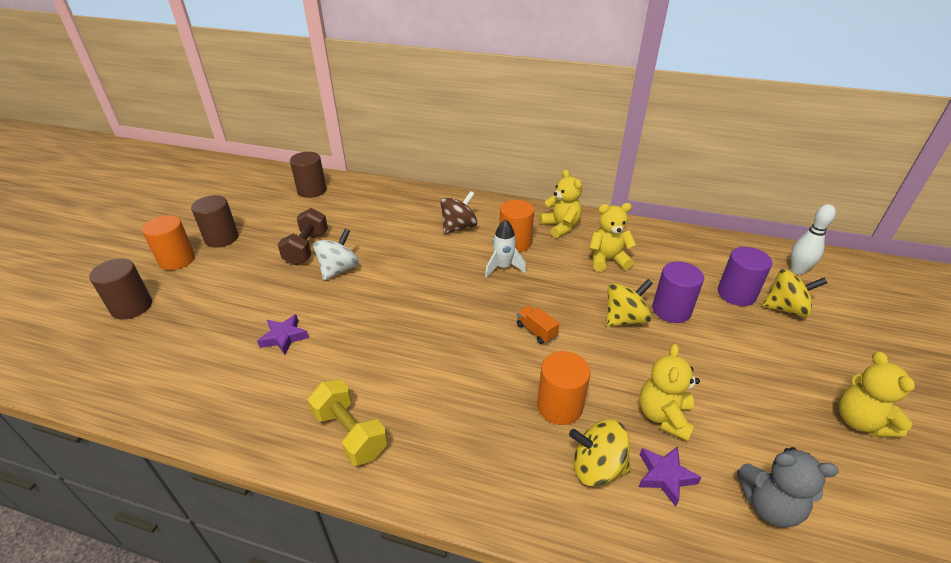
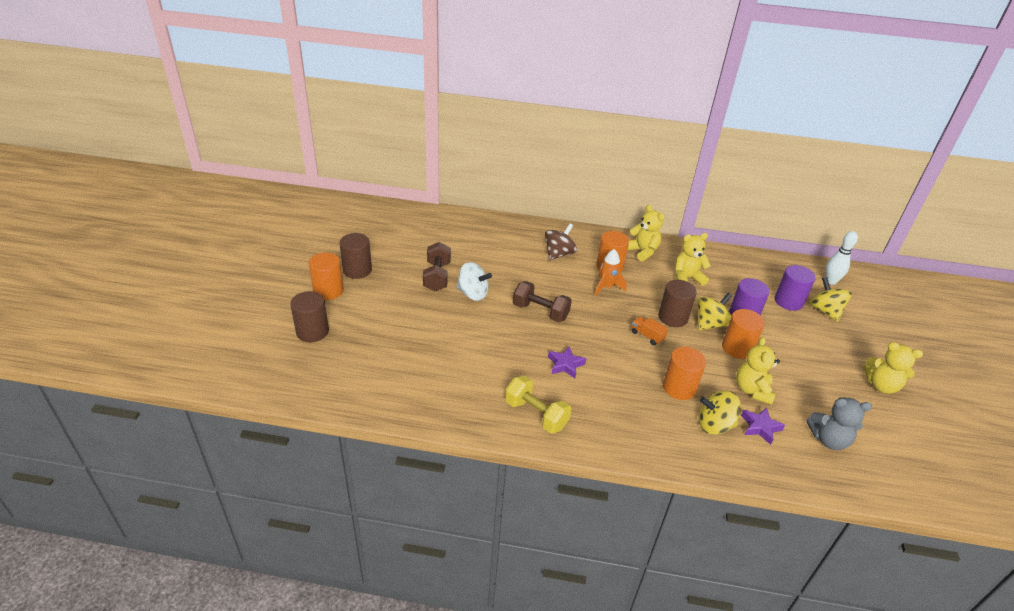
camera: 10 degrees left, 0 degrees up
(284, 337) = (453, 350): purple star -> purple star (565, 365)
(312, 190) = (416, 223): brown cylinder -> brown cylinder (673, 317)
(339, 269) = (473, 294): white spinning top -> white spinning top turned 90 degrees clockwise
(411, 294) = (540, 312): none -> brown dumbbell
(503, 267) = (606, 287): white rocket -> orange rocket
(654, 353) = (737, 348): none -> orange cylinder
(785, 308) = (825, 311): yellow spinning top -> yellow spinning top turned 105 degrees counterclockwise
(860, 421) = (881, 386): yellow teddy bear -> yellow teddy bear turned 45 degrees counterclockwise

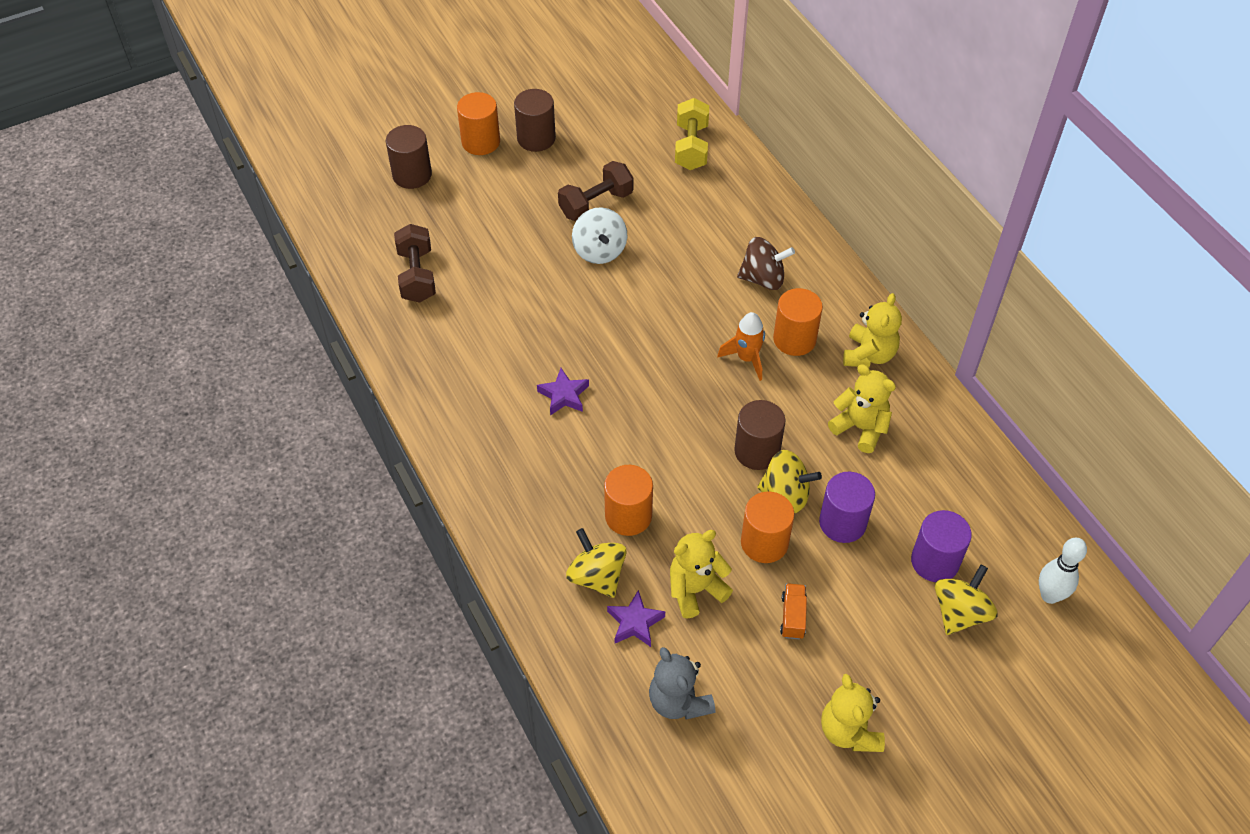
camera: 55 degrees right, 15 degrees up
(536, 414) = (464, 412): yellow dumbbell -> yellow dumbbell (691, 147)
(540, 312) = (632, 324): brown dumbbell -> brown dumbbell (417, 275)
(647, 336) = (692, 443): orange truck -> orange truck (793, 617)

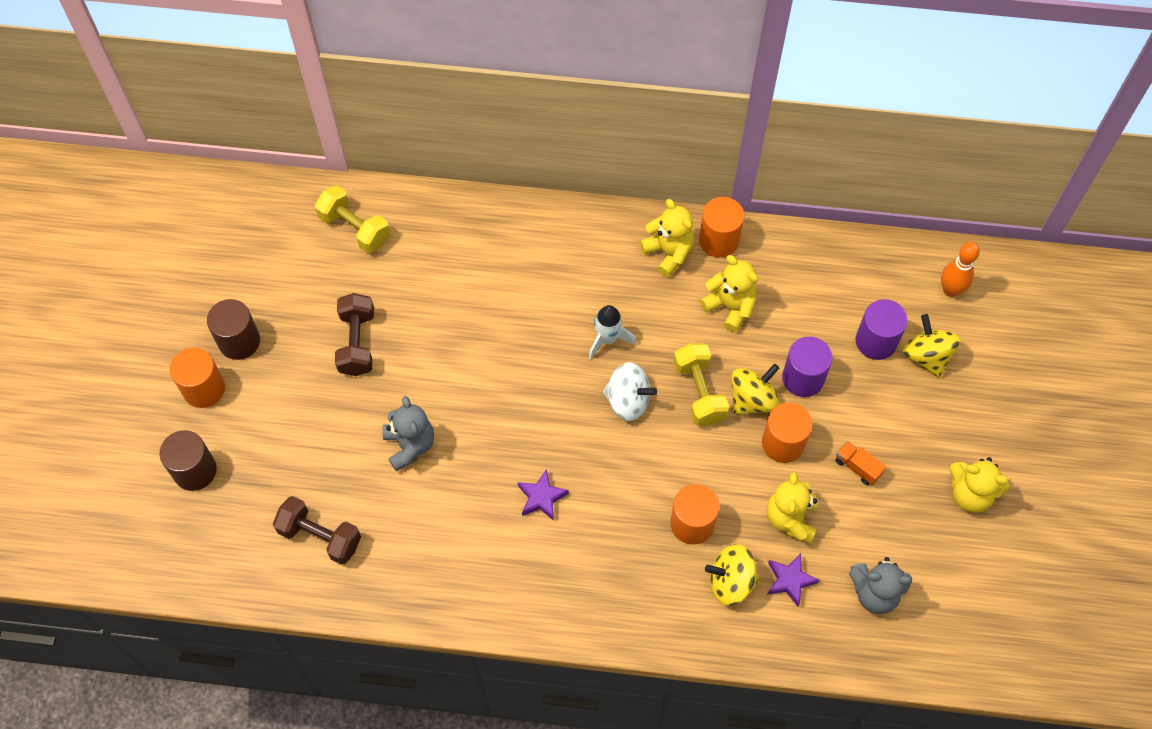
camera: 55 degrees left, 10 degrees up
(538, 285) = (410, 445): none -> grey teddy bear
(599, 251) = (411, 373): white spinning top -> white spinning top (628, 401)
(747, 358) = (607, 339): orange rocket -> white rocket
(757, 451) = (699, 392): brown cylinder -> yellow dumbbell
(763, 278) = (538, 273): brown spinning top -> none
(794, 339) = (615, 292): orange cylinder -> orange cylinder (719, 240)
(860, 428) = (730, 306): yellow teddy bear -> yellow teddy bear turned 60 degrees clockwise
(1049, 595) = (950, 290): white bowling pin -> orange bowling pin

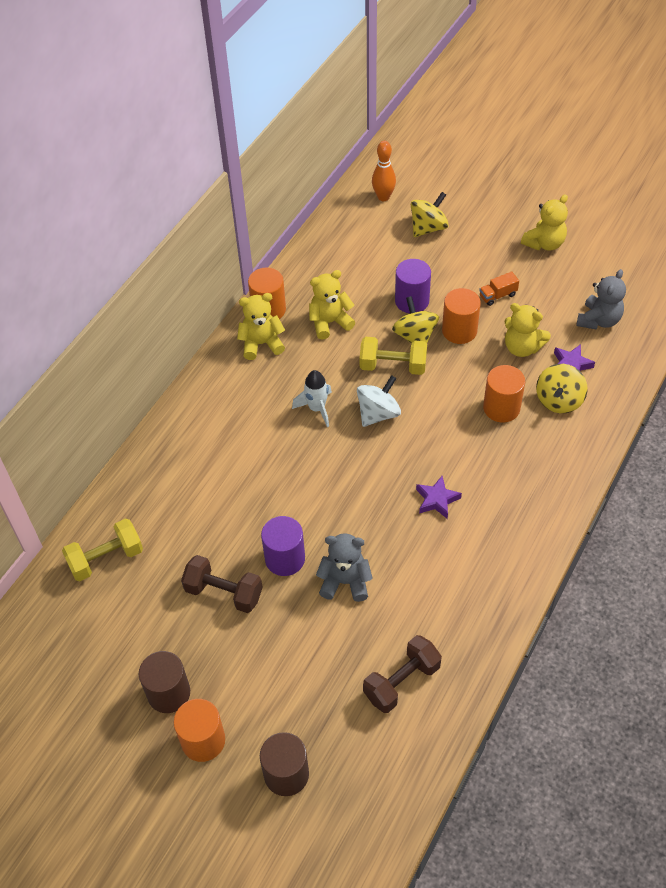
camera: 65 degrees left, 10 degrees down
(876, 341) = (403, 250): purple cylinder -> purple cylinder (285, 558)
(926, 356) = (428, 228): yellow spinning top -> yellow spinning top turned 135 degrees clockwise

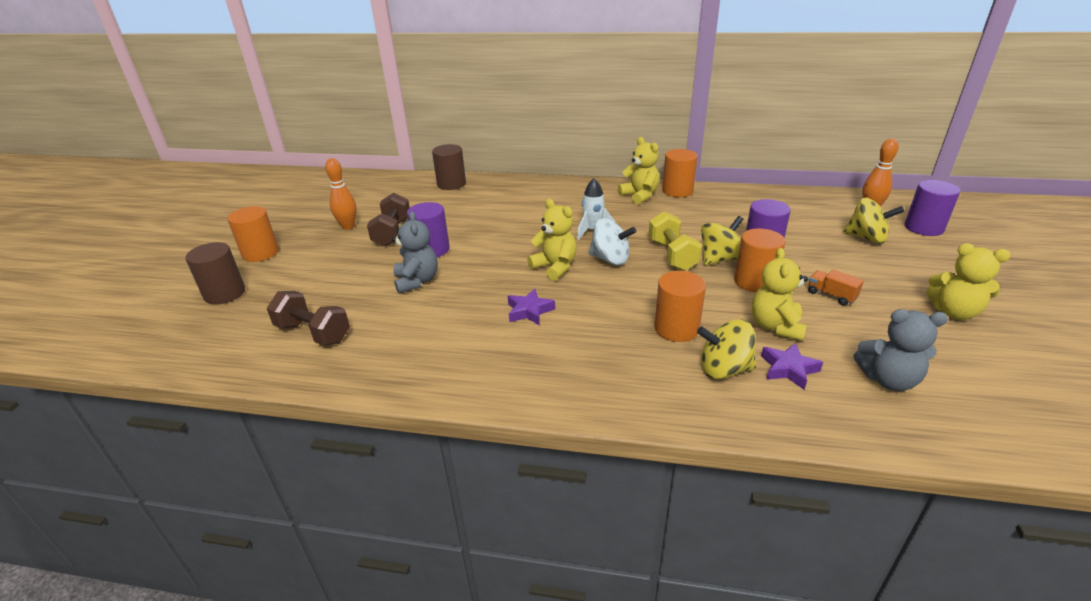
camera: 70 degrees right, 20 degrees down
(106, 559) = (410, 188): yellow dumbbell -> none
(169, 693) = (302, 232): brown cylinder -> brown cylinder (451, 184)
(181, 639) = (348, 226): none -> orange bowling pin
(330, 322) = (691, 217): yellow teddy bear -> yellow teddy bear (555, 267)
(430, 185) = (923, 228): none -> purple cylinder

